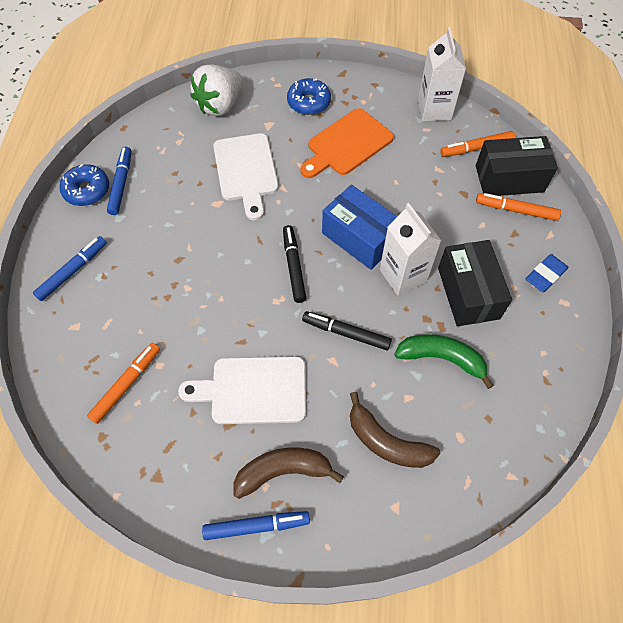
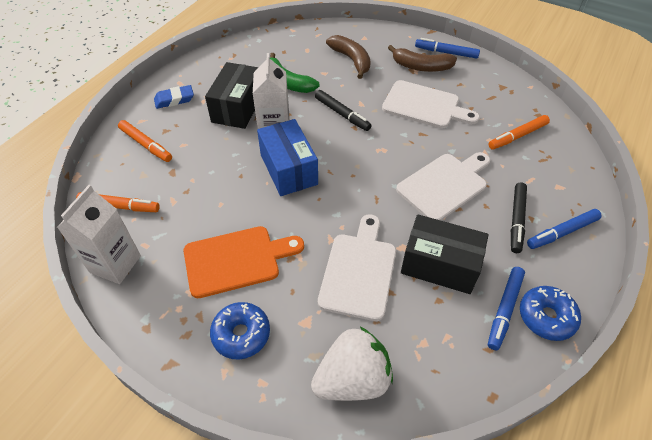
camera: 155 degrees left, 10 degrees down
(197, 281) = (445, 185): none -> white cutting board
(294, 266) = (357, 168): black marker -> black marker (516, 220)
(509, 178) = (123, 169): black box -> black box (439, 265)

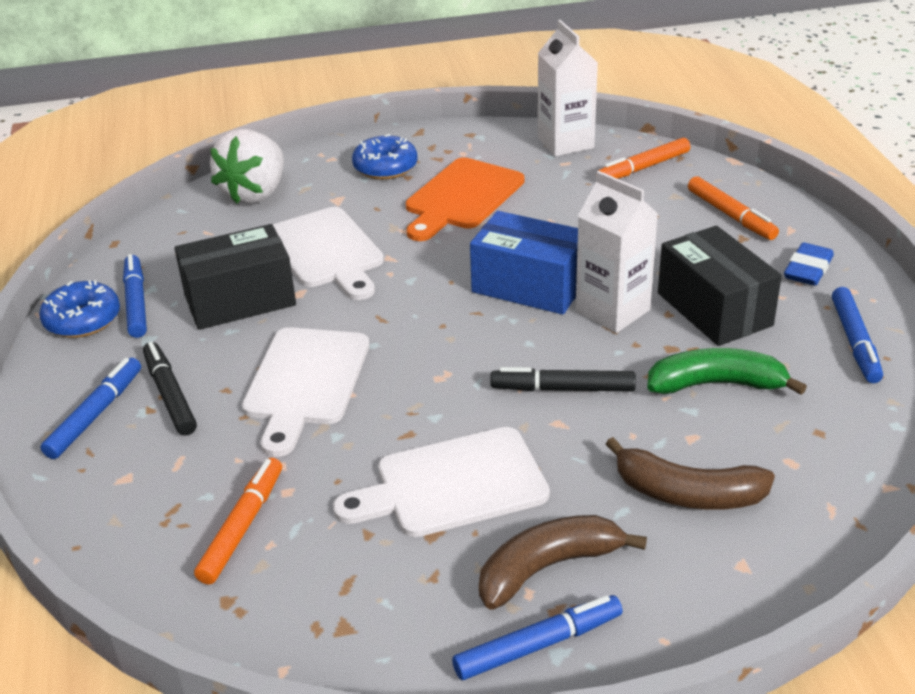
camera: 140 degrees right, 15 degrees down
(146, 145) = (730, 215): orange marker -> orange marker turned 120 degrees counterclockwise
(218, 66) = (854, 342): none -> blue marker

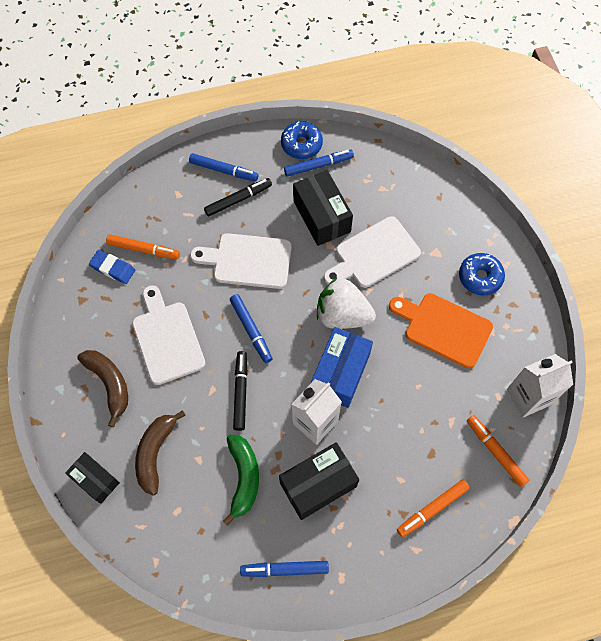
camera: 85 degrees right, 30 degrees up
(255, 193) = (439, 204): white strawberry -> white strawberry (342, 315)
(538, 645) = (65, 380): blue marker -> blue marker (251, 330)
(755, 579) = (95, 480): none -> black box
(808, 269) = (365, 553): blue eraser -> blue eraser (113, 268)

